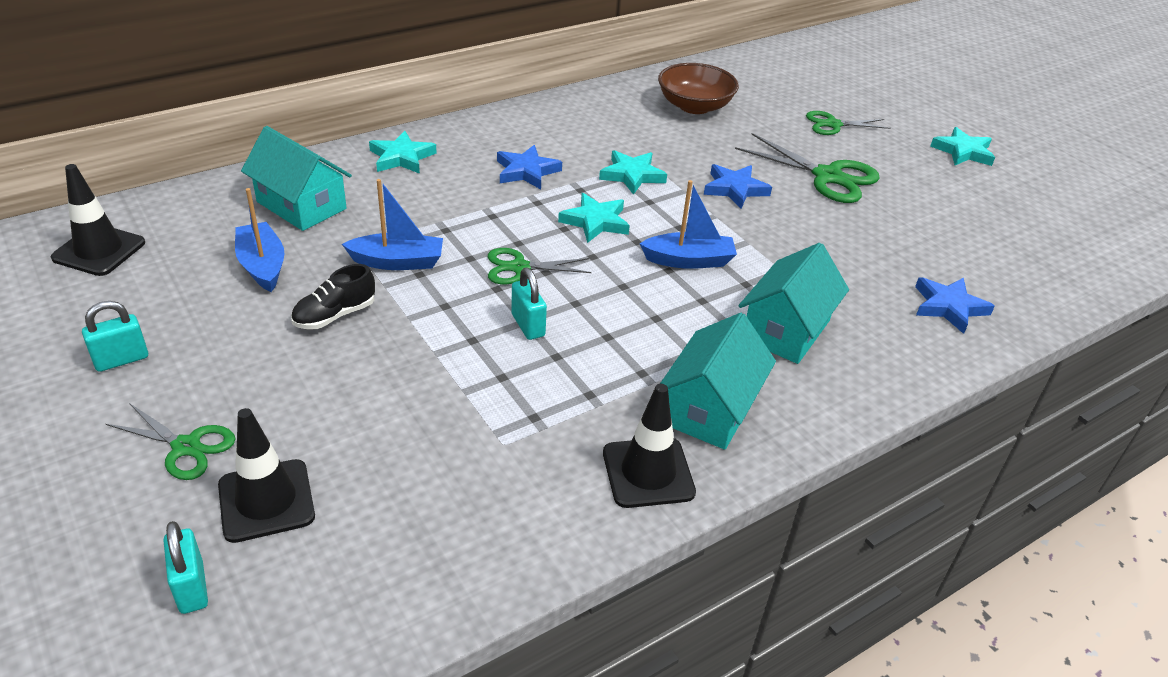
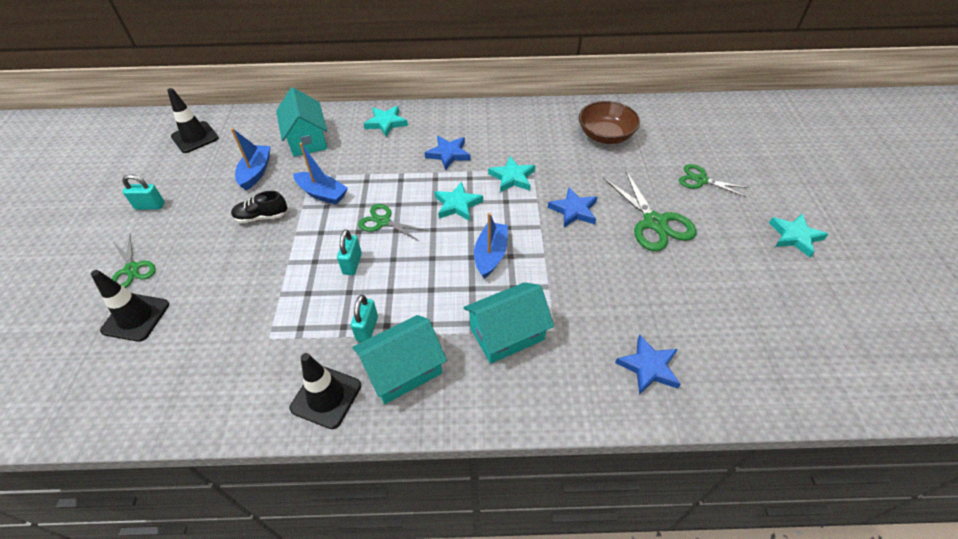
camera: 35 degrees right, 10 degrees up
(191, 587) = (66, 351): turquoise padlock -> turquoise padlock (367, 329)
(689, 260) = (490, 255): blue boat -> blue boat turned 105 degrees counterclockwise

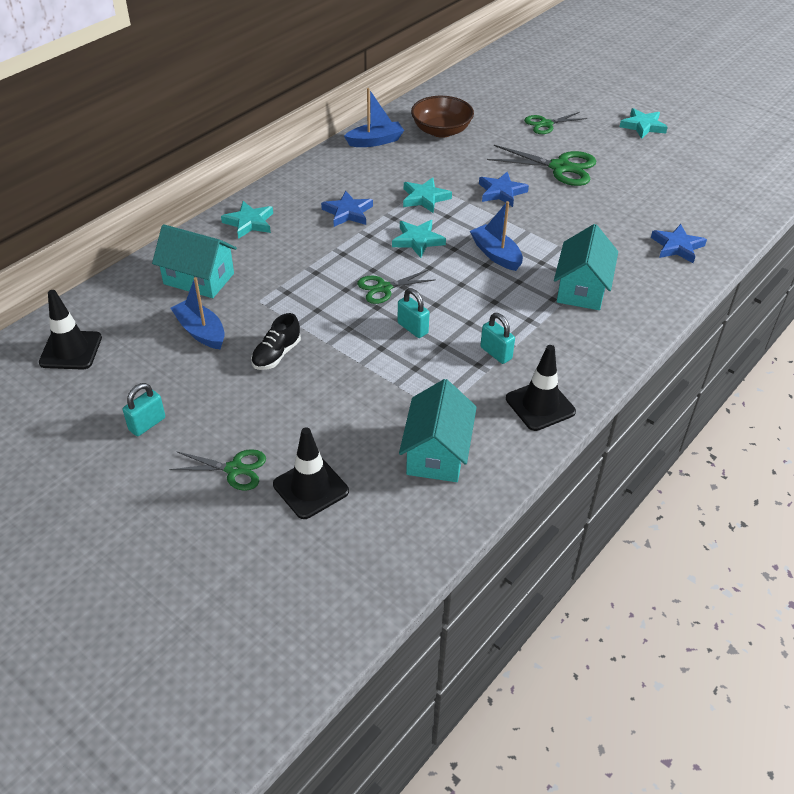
camera: 50 degrees left, 5 degrees down
(322, 194) = (296, 305): blue boat -> blue boat (375, 141)
(403, 370) = (558, 354): turquoise house -> turquoise house (436, 453)

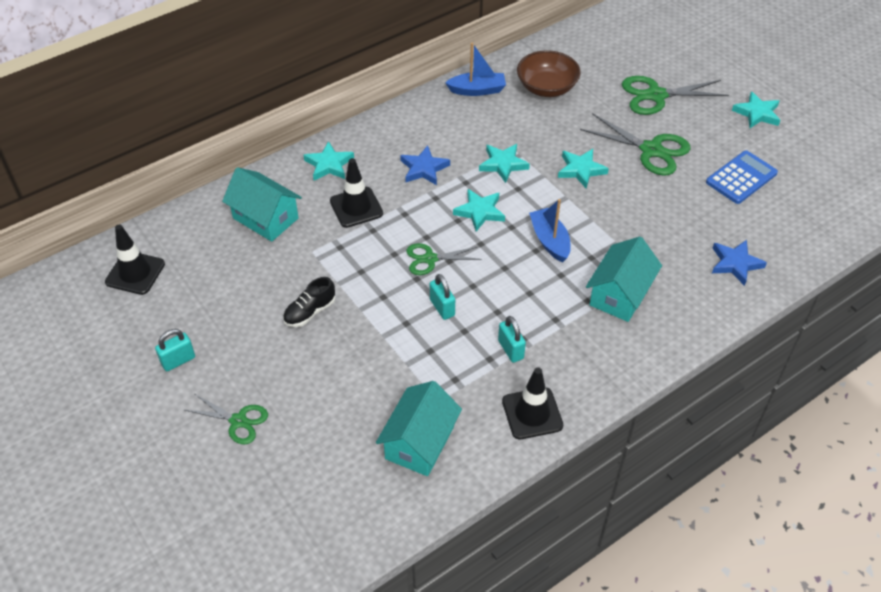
camera: 15 degrees right, 5 degrees up
(201, 331) = (251, 275): blue boat -> none
(311, 488) = (297, 454): black traffic cone -> black traffic cone (356, 207)
(501, 192) = (581, 170): blue star -> turquoise star
(546, 124) = (656, 95): green scissors -> green scissors, size x1.61
(651, 178) = (741, 178): none -> blue calculator

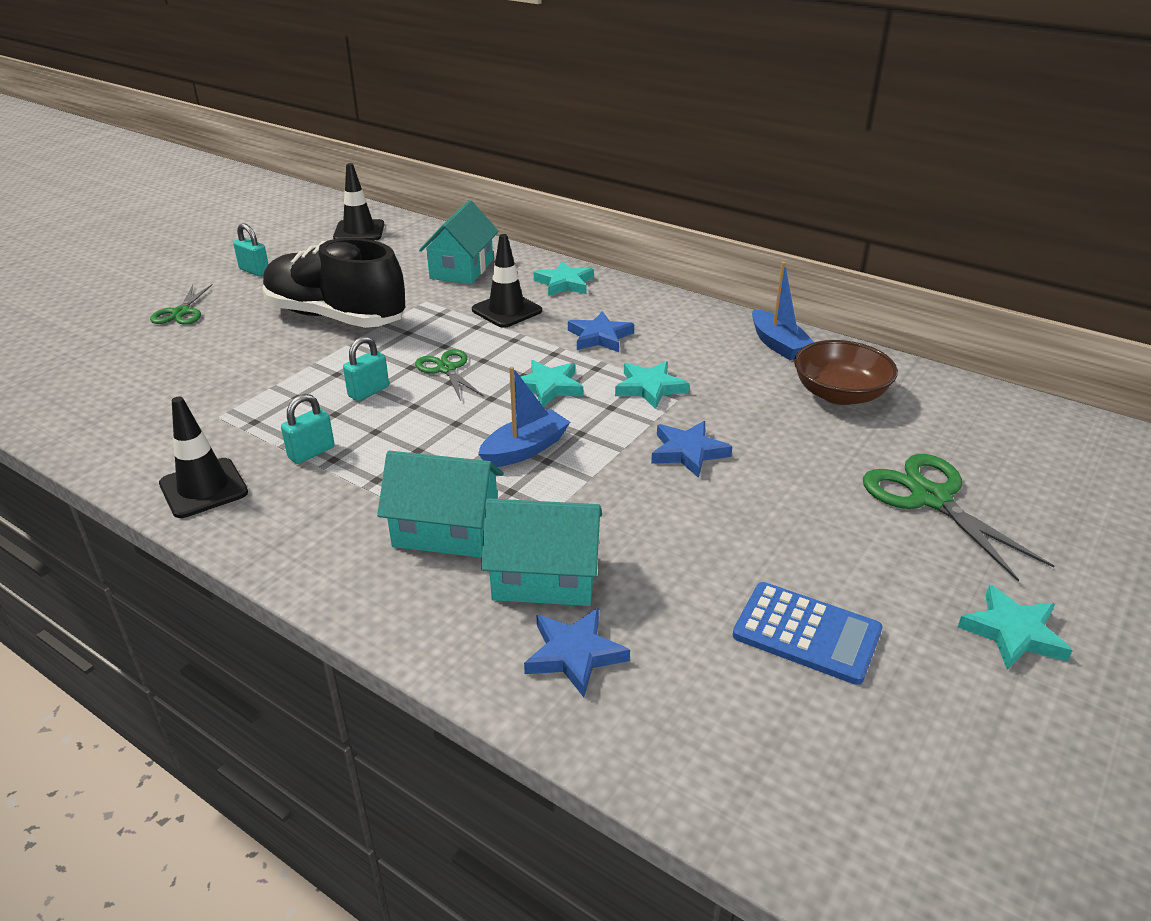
camera: 70 degrees right, 15 degrees down
(310, 312) = (336, 317): black shoe -> black shoe, size x2.36
(419, 442) = (154, 416): turquoise house -> turquoise house (544, 577)
(581, 170) = (688, 452): turquoise star -> blue star
(651, 150) = (789, 513): green scissors -> none

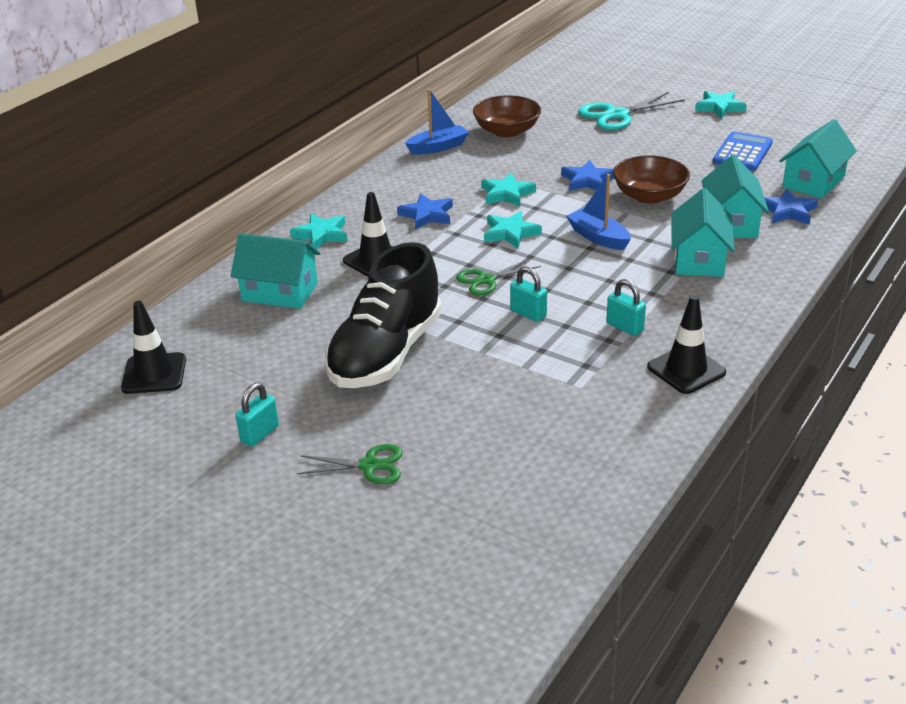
camera: 90 degrees left, 0 degrees up
(638, 504) = (649, 196): none -> brown bowl
(688, 715) = (813, 182): none -> turquoise house
(930, 498) = (617, 115): green scissors -> turquoise scissors

